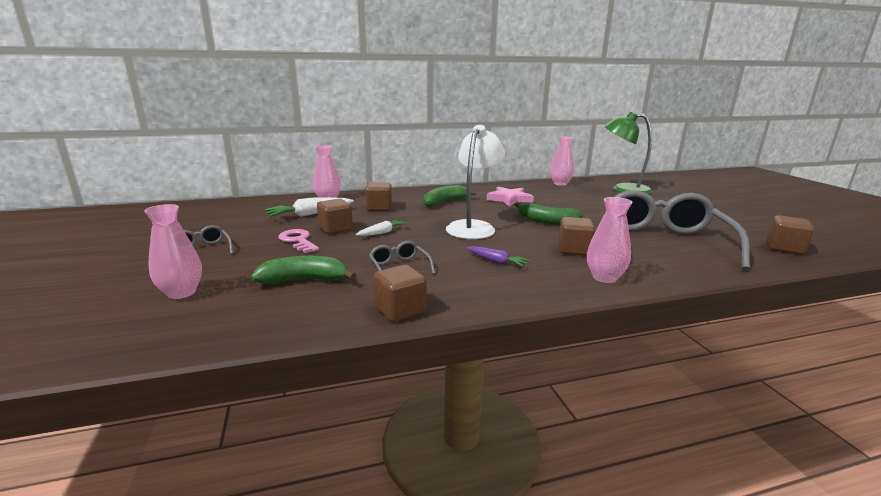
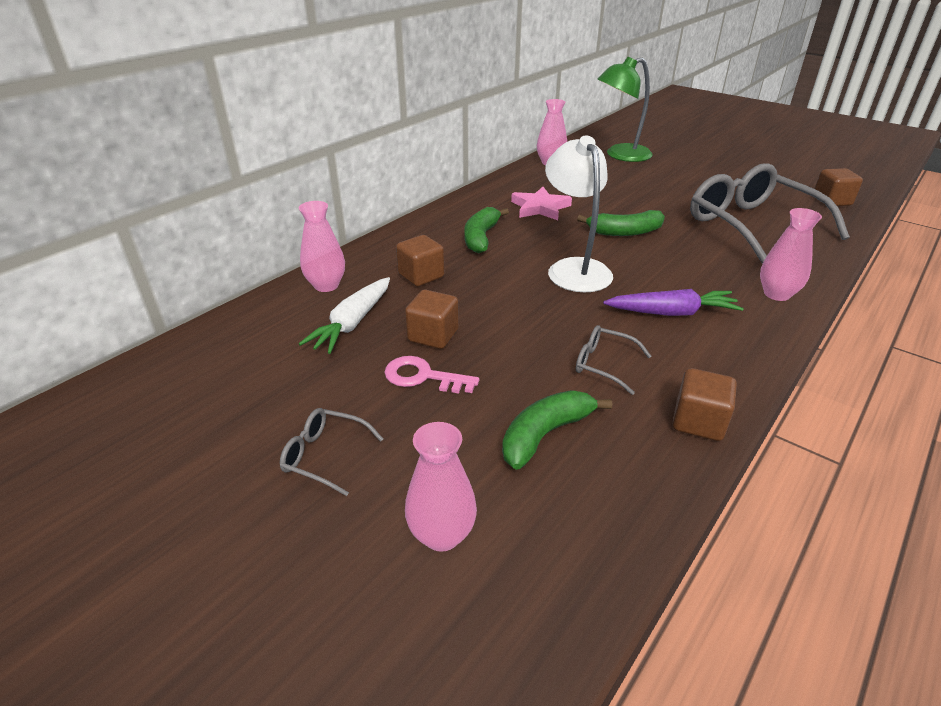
camera: 35 degrees left, 15 degrees up
(382, 232) = (497, 318): white carrot -> none
(496, 261) = (672, 313): purple carrot -> purple carrot, size x1.66
(574, 250) = (706, 266): brown cube -> none

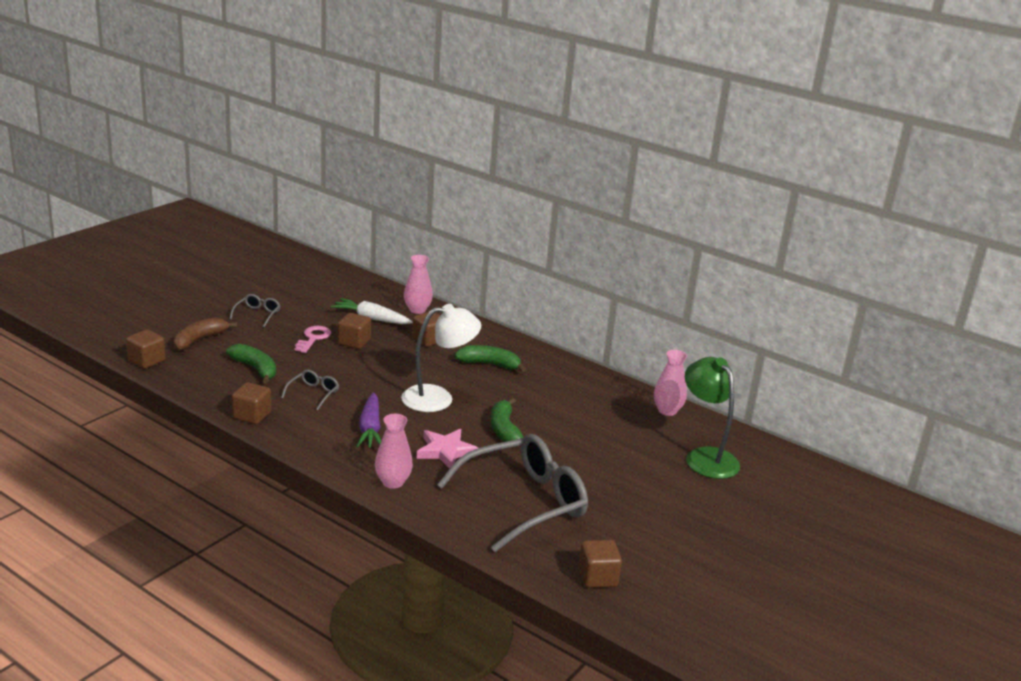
camera: 85 degrees right, 10 degrees down
(442, 535) = (199, 340): pink vase -> brown banana
(540, 208) = (551, 394): pink star -> pink star (446, 451)
(556, 621) = (146, 361): none -> brown cube

